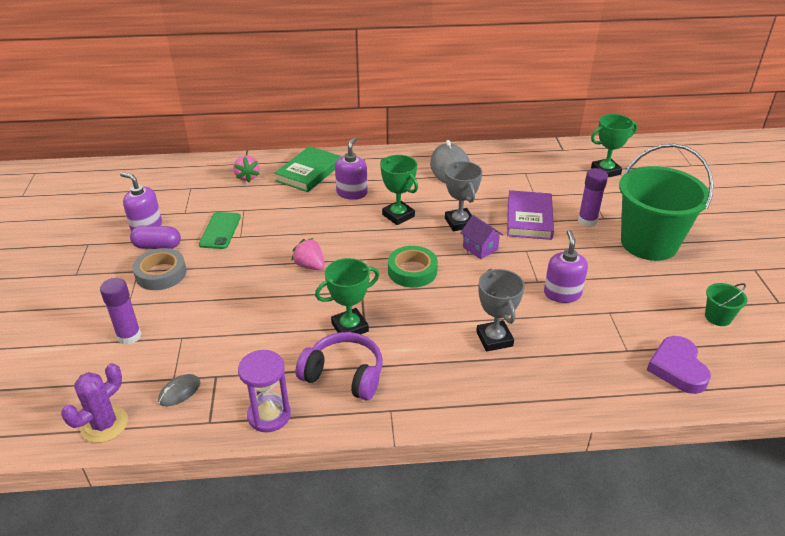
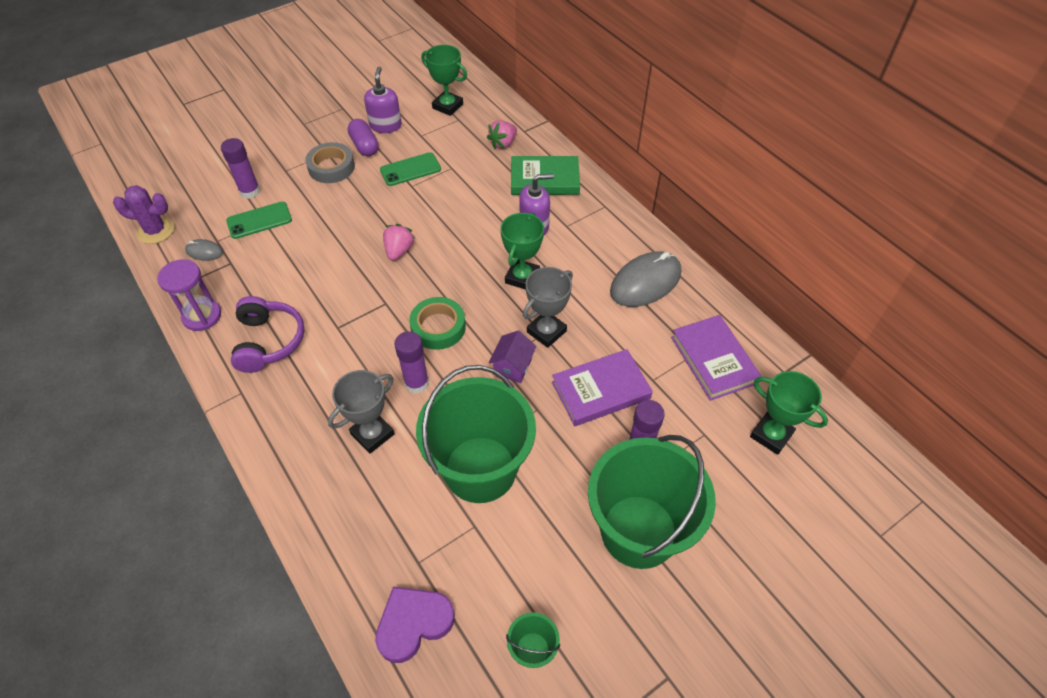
camera: 60 degrees right, 15 degrees up
(178, 340) = (259, 220): none -> green phone
(350, 327) = (331, 317): green trophy -> green trophy (448, 106)
(460, 300) = (416, 383): none -> purple glue stick
(536, 168) = (713, 360): none -> purple book
(562, 293) = (480, 469): purple soap dispenser -> green bucket

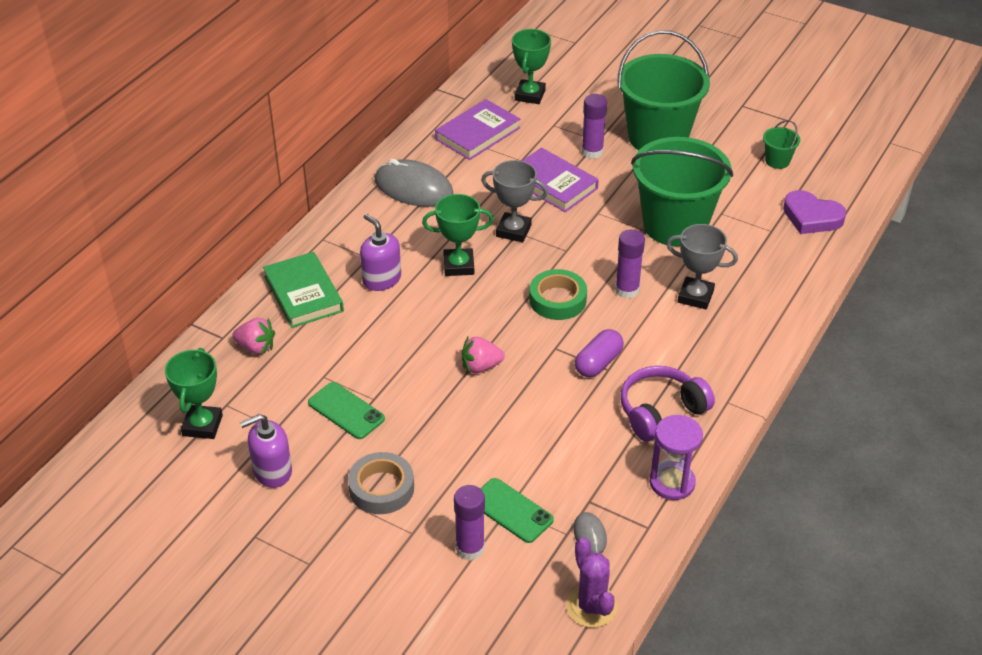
camera: 115 degrees left, 10 degrees down
(364, 146) = (324, 474): purple capsule -> purple capsule (598, 363)
(512, 367) = (566, 239): purple house -> none

